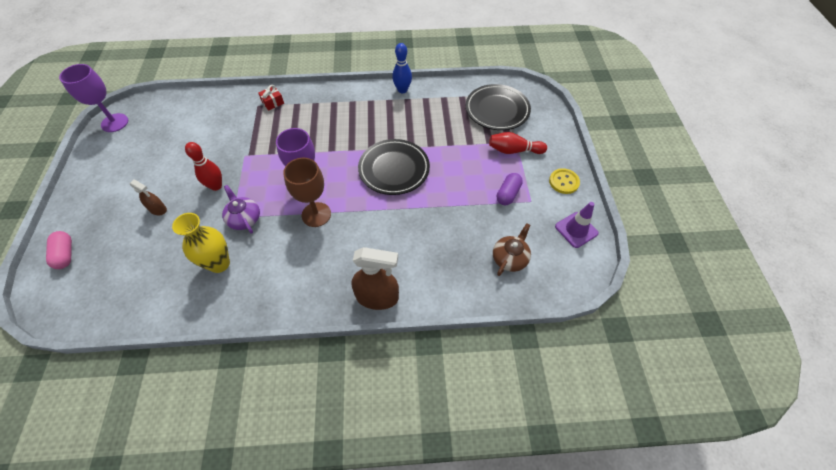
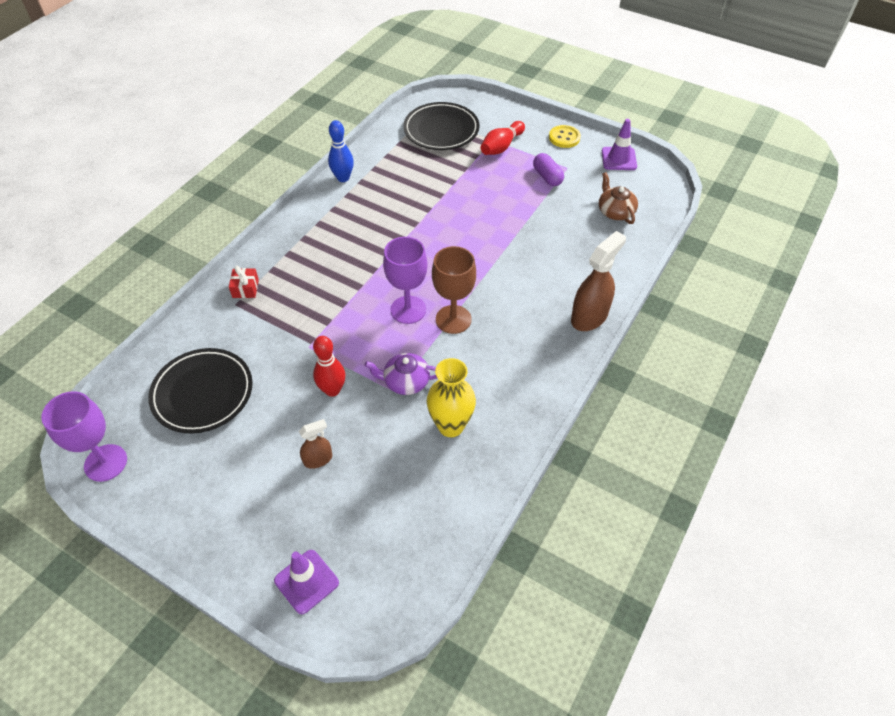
camera: 55 degrees left, 5 degrees down
(65, 254) = (306, 581): pink capsule -> purple traffic cone
(394, 169) = (447, 235): black plate -> black plate (203, 393)

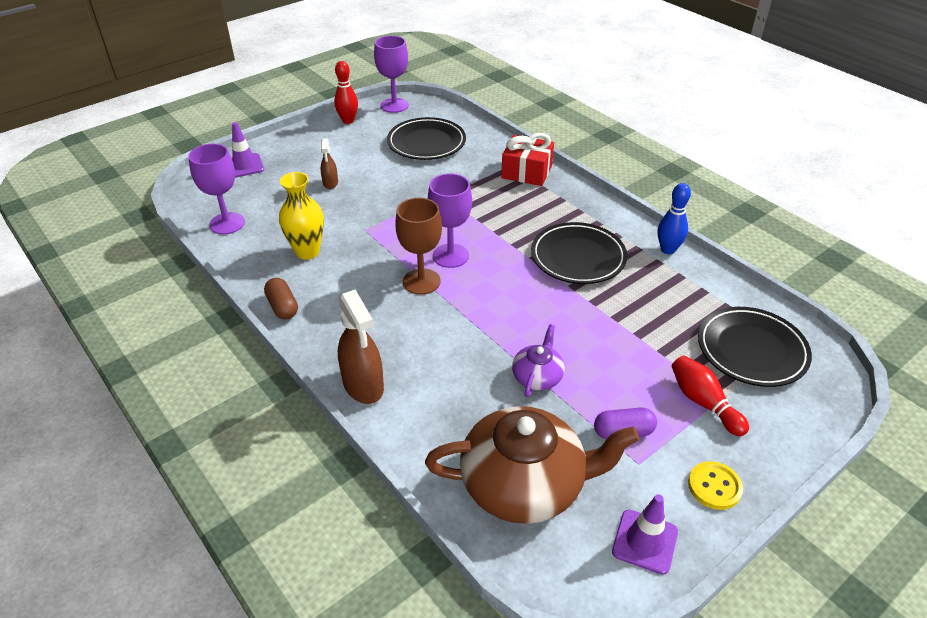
camera: 110 degrees right, 10 degrees down
(245, 288) = (526, 172): red gift -> red gift, size x1.87
(332, 390) = (388, 199): red bowling pin -> red bowling pin (348, 121)
(375, 227) = (578, 257): none -> black plate
(405, 381) = (369, 237): purple teapot -> purple teapot (537, 376)
(435, 532) = (227, 223): none -> purple goblet
(536, 410) = (282, 307): none -> brown capsule
(615, 211) = (524, 484): brown teapot -> brown teapot, size x2.08

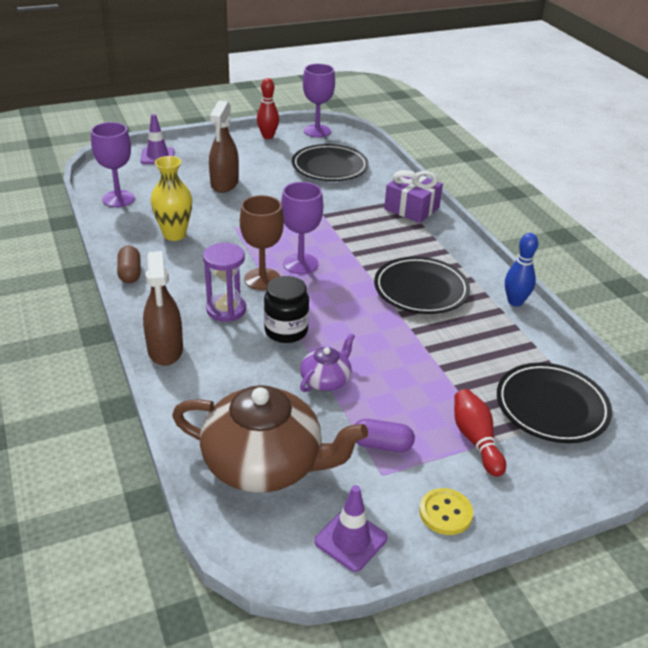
camera: 15 degrees right, 5 degrees down
(330, 183) = (224, 184): brown spray bottle -> brown spray bottle, size x1.83
(402, 324) = (226, 309): none -> purple hourglass
(473, 333) = (286, 331): none -> black jar
(526, 172) = (411, 208): red gift -> purple gift

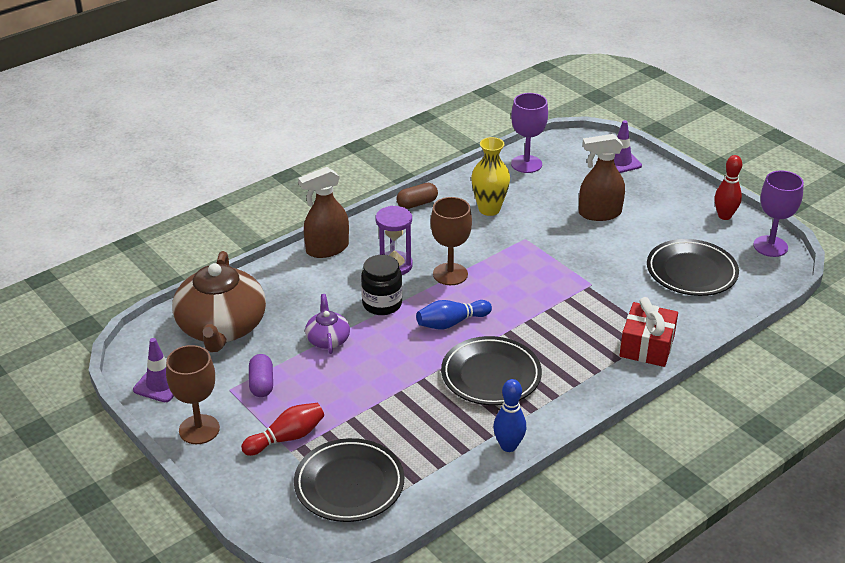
camera: 75 degrees right, 0 degrees up
(300, 264) = (488, 291): purple goblet -> none
(326, 380) = (328, 339): purple teapot -> purple teapot turned 120 degrees counterclockwise
(337, 295) = (451, 323): none -> blue bowling pin
(411, 208) = (647, 346): purple gift -> red gift
(445, 513) = (199, 429): yellow button -> brown goblet

